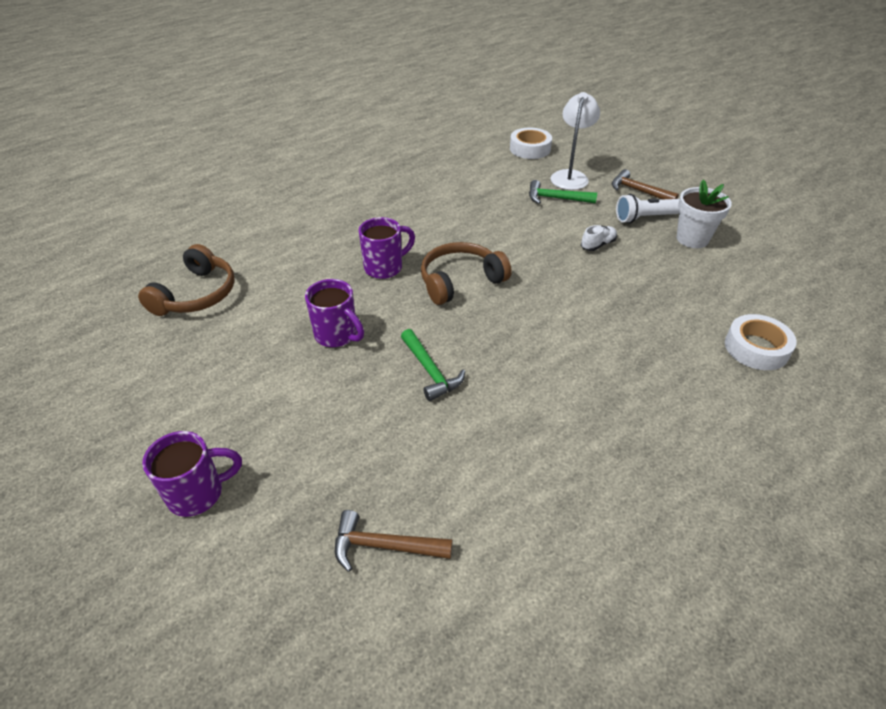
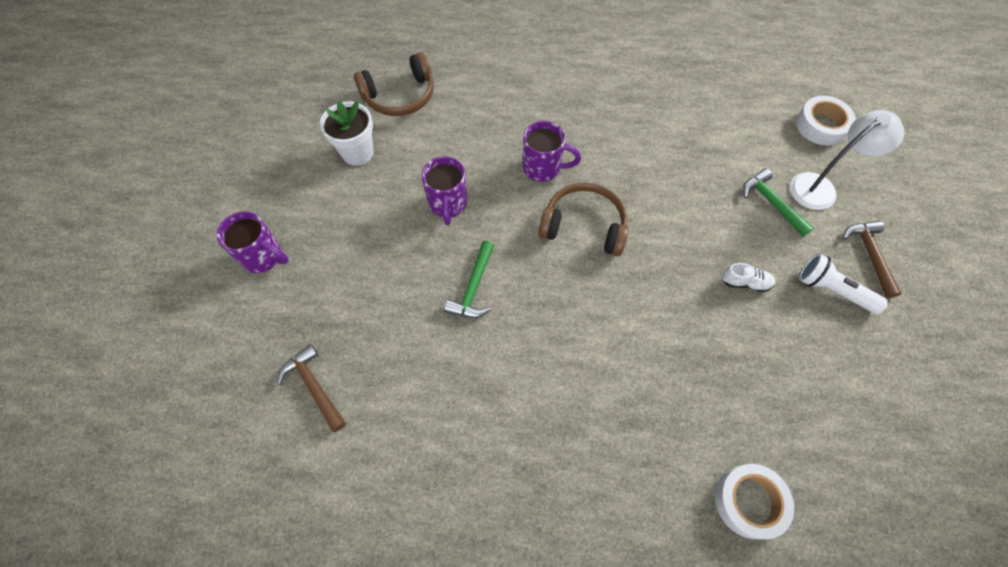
camera: 45 degrees right, 20 degrees up
(692, 239) = (849, 350): white flower pot -> white flower pot (357, 152)

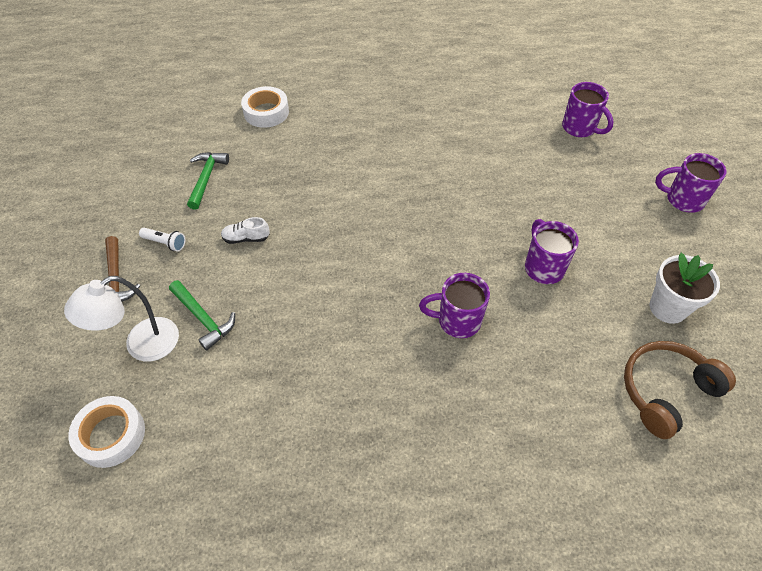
camera: 170 degrees right, 10 degrees down
(314, 386) = (580, 128): brown hammer -> purple mug
(473, 288) = (489, 202): green hammer -> green hammer (206, 178)
(584, 226) = (401, 266): brown headphones -> none
(832, 290) = (165, 243): white flashlight -> white flashlight, size x0.64

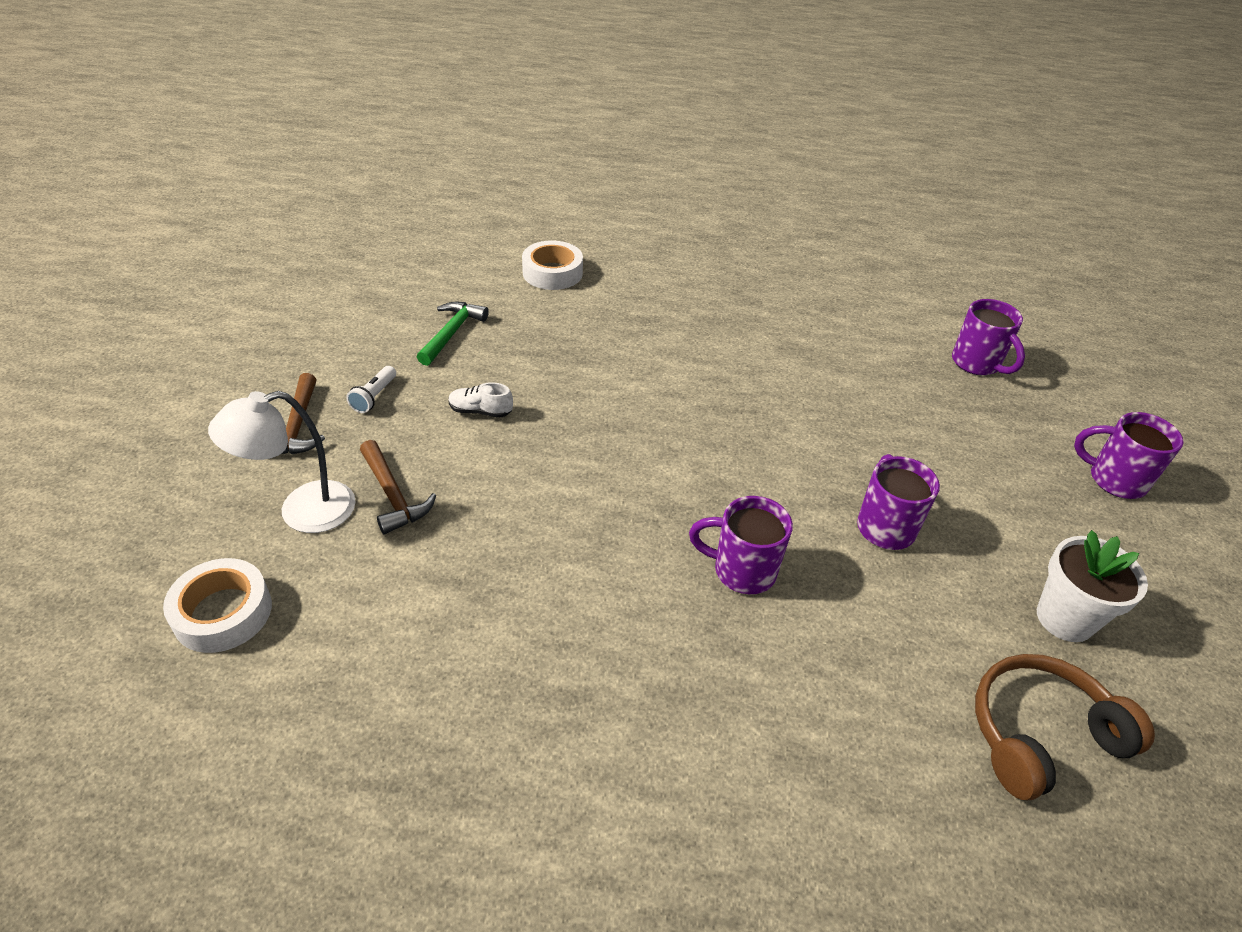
camera: 10 degrees right, 10 degrees down
(165, 243) = (374, 397): white flashlight -> white flashlight turned 75 degrees clockwise
(203, 318) = (393, 495): green hammer -> brown hammer

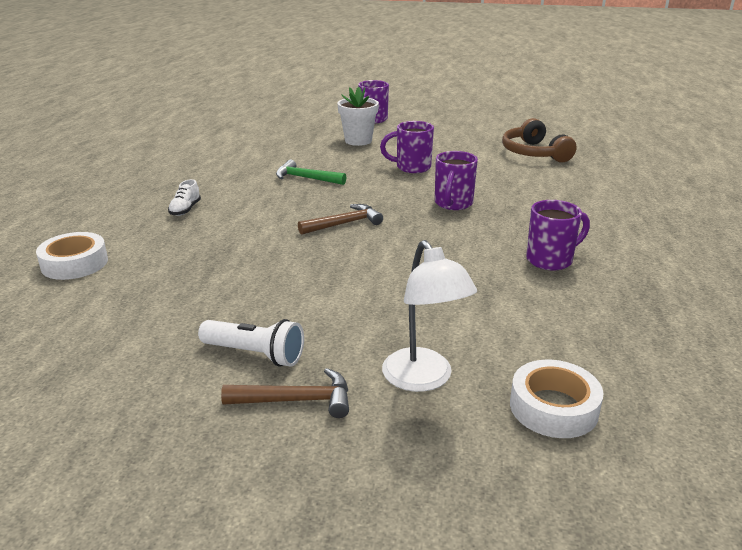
camera: 85 degrees left, 15 degrees down
(374, 397) = (255, 354): white flashlight -> white flashlight, size x1.57
(393, 495) = (398, 331): brown hammer -> brown hammer (344, 224)
(452, 333) = (157, 315): green hammer -> green hammer (306, 178)
(480, 411) = (288, 294): white shoe -> white shoe (185, 210)
(977, 364) = (271, 133): purple mug -> purple mug (551, 260)
(1065, 618) = (466, 141): white flower pot -> white flower pot (358, 141)

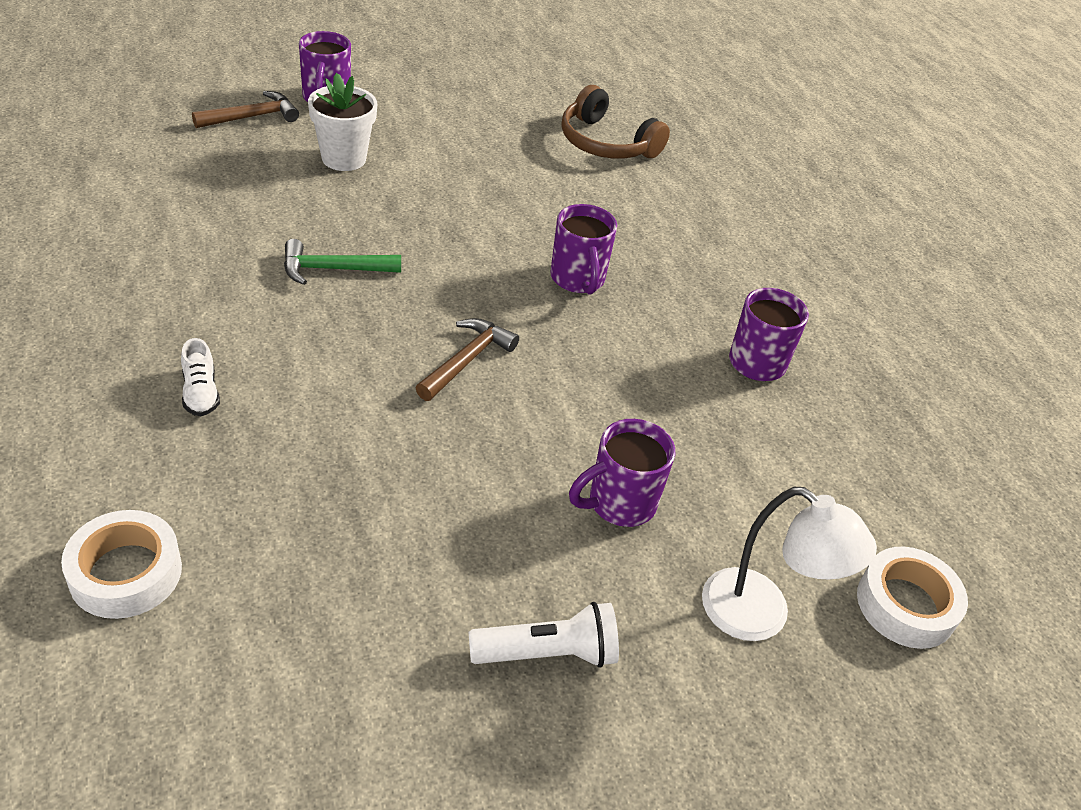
camera: 35 degrees left, 15 degrees up
(297, 400) = (655, 708): brown hammer -> brown hammer (252, 117)
(411, 167) = (468, 209): purple mug -> purple mug (619, 503)

